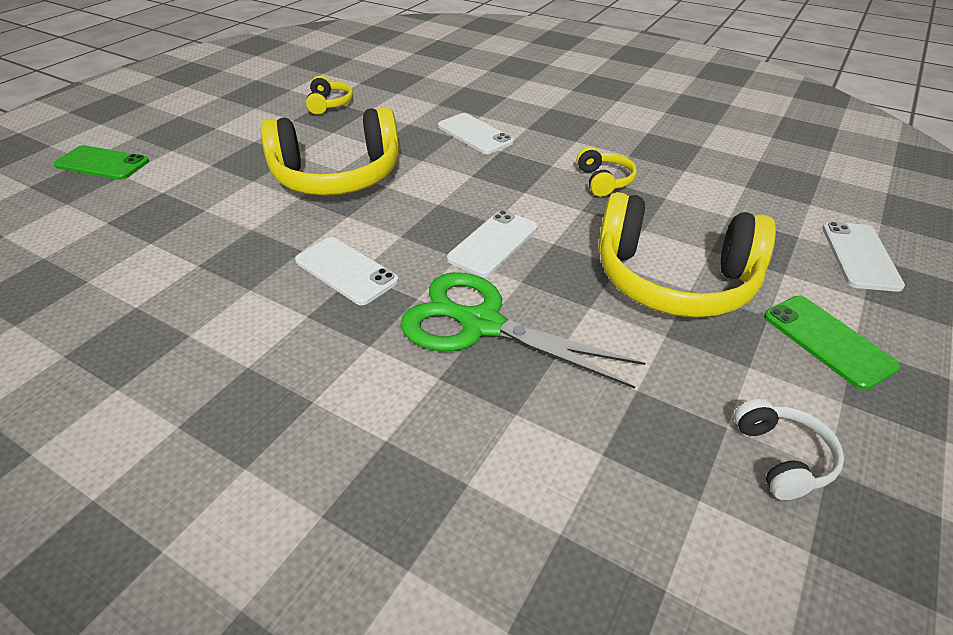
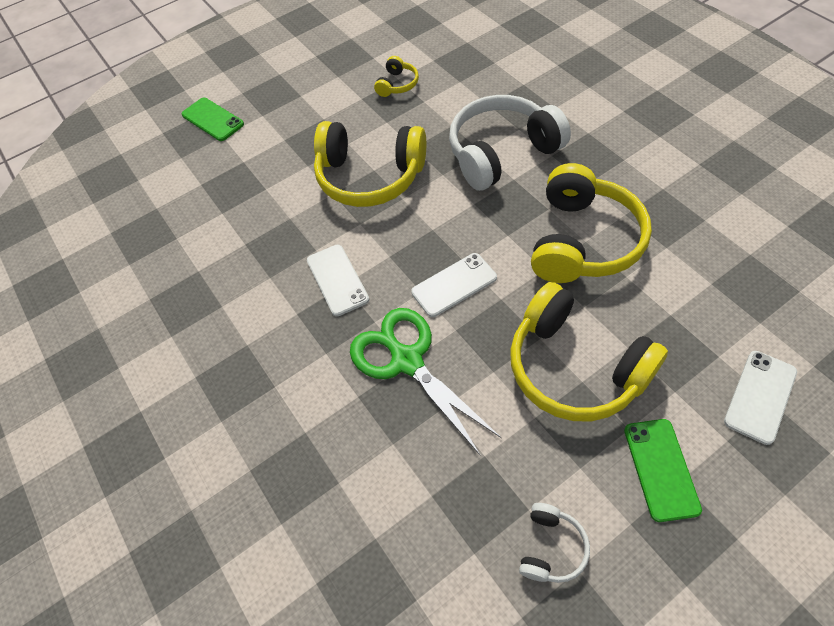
camera: 30 degrees right, 15 degrees up
(475, 134) = (501, 152): white phone -> white headphones
(604, 181) = (583, 241): yellow headphones -> yellow headphones, size x2.21

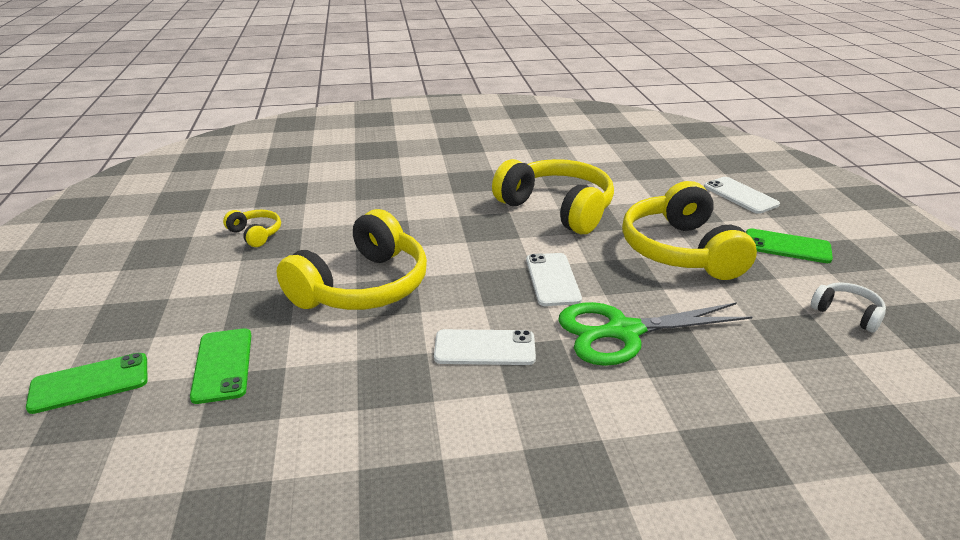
camera: 70 degrees left, 25 degrees down
(253, 161) = (223, 365): none -> green phone
(501, 152) = (422, 211): white headphones -> none
(575, 367) = (680, 251): yellow headphones -> yellow headphones turned 105 degrees clockwise

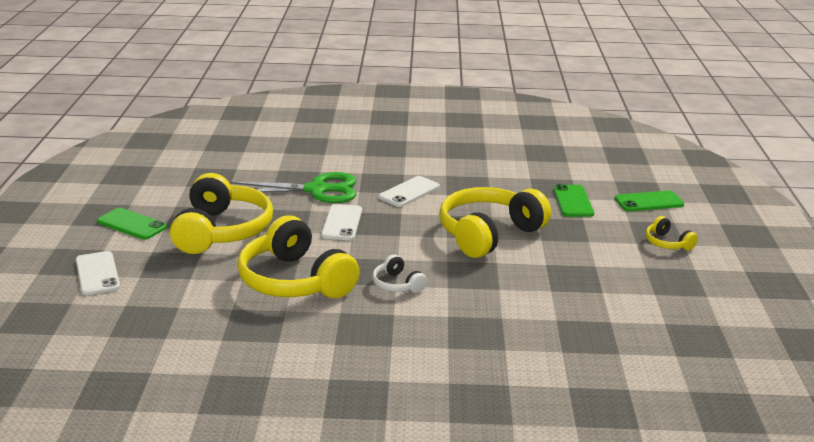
camera: 170 degrees left, 5 degrees down
(255, 234) = (593, 288): yellow headphones -> yellow headphones (667, 243)
(484, 348) = (409, 192): white phone -> white phone turned 60 degrees counterclockwise
(847, 313) = (161, 183): white headphones -> white headphones (397, 284)

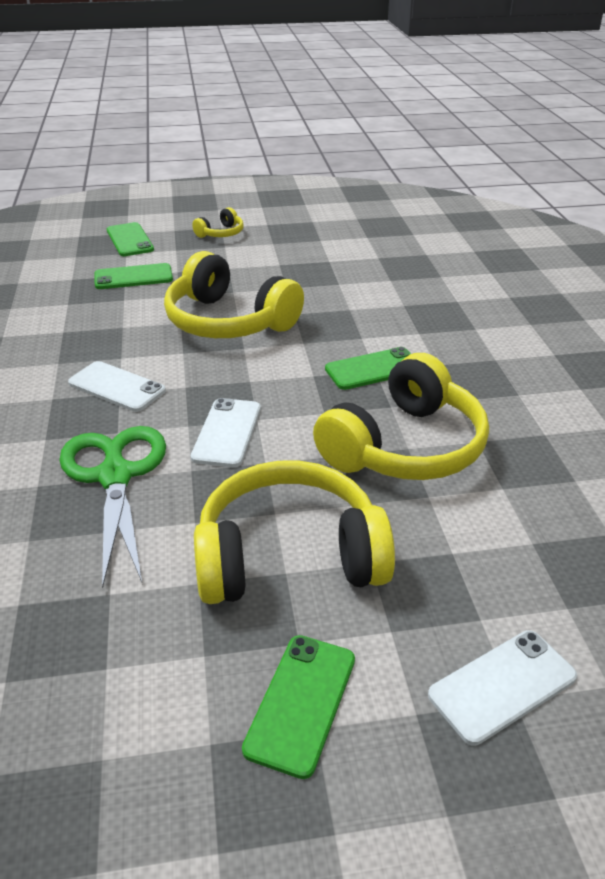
camera: 100 degrees left, 10 degrees up
(342, 223) = (227, 432): white phone -> white phone turned 75 degrees counterclockwise
(397, 284) = (373, 369): white headphones -> green phone

